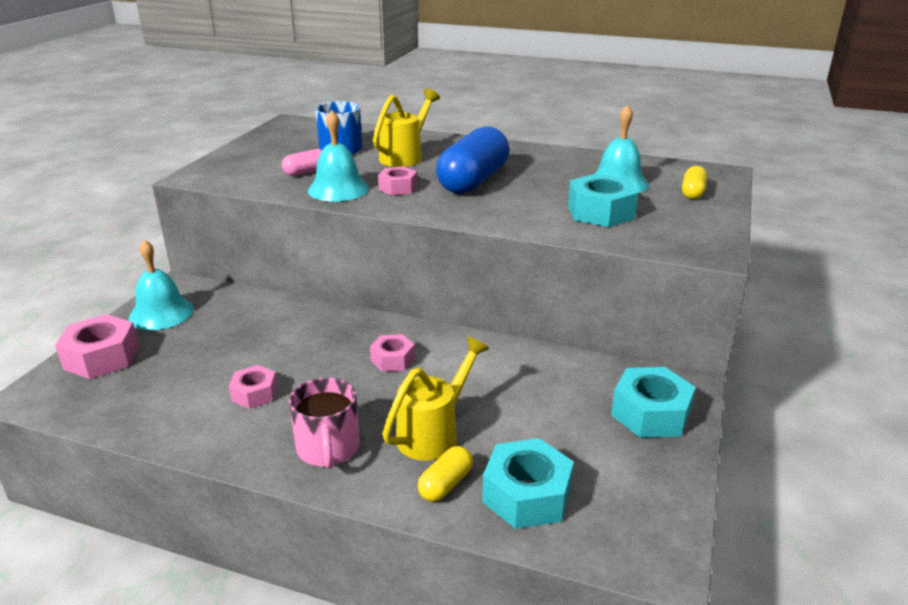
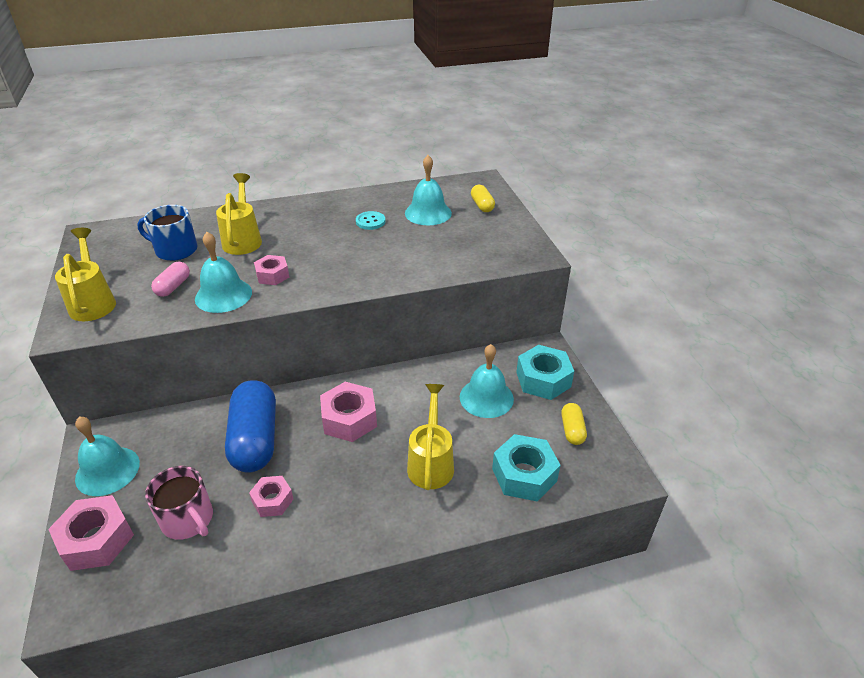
camera: 35 degrees left, 10 degrees up
(236, 164) = (93, 301): none -> yellow watering can
(328, 448) = (372, 513): pink mug -> pink mug (188, 519)
(392, 359) = (349, 419): pink nut -> pink nut, size x1.65
(445, 484) = (472, 495): yellow capsule -> yellow capsule (572, 430)
(473, 181) = (325, 247): blue capsule -> blue capsule (255, 439)
(545, 174) = (370, 221): none -> turquoise button
(559, 402) = (486, 397): none -> turquoise bell
(600, 212) = (442, 245): turquoise nut -> none

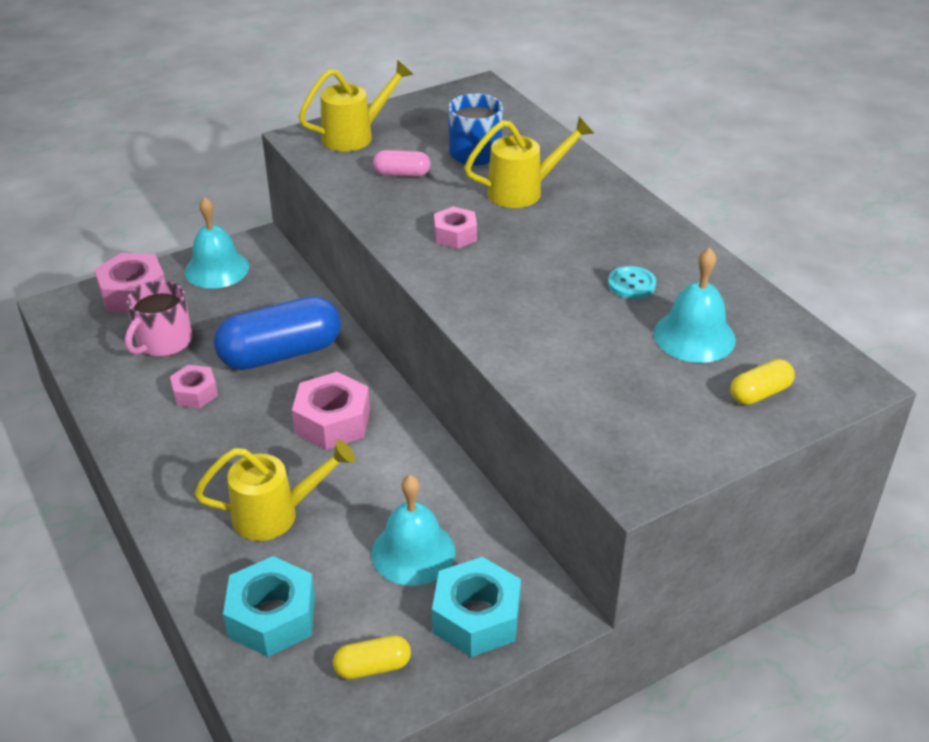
camera: 75 degrees right, 0 degrees up
(223, 295) = (399, 211): turquoise bell -> none

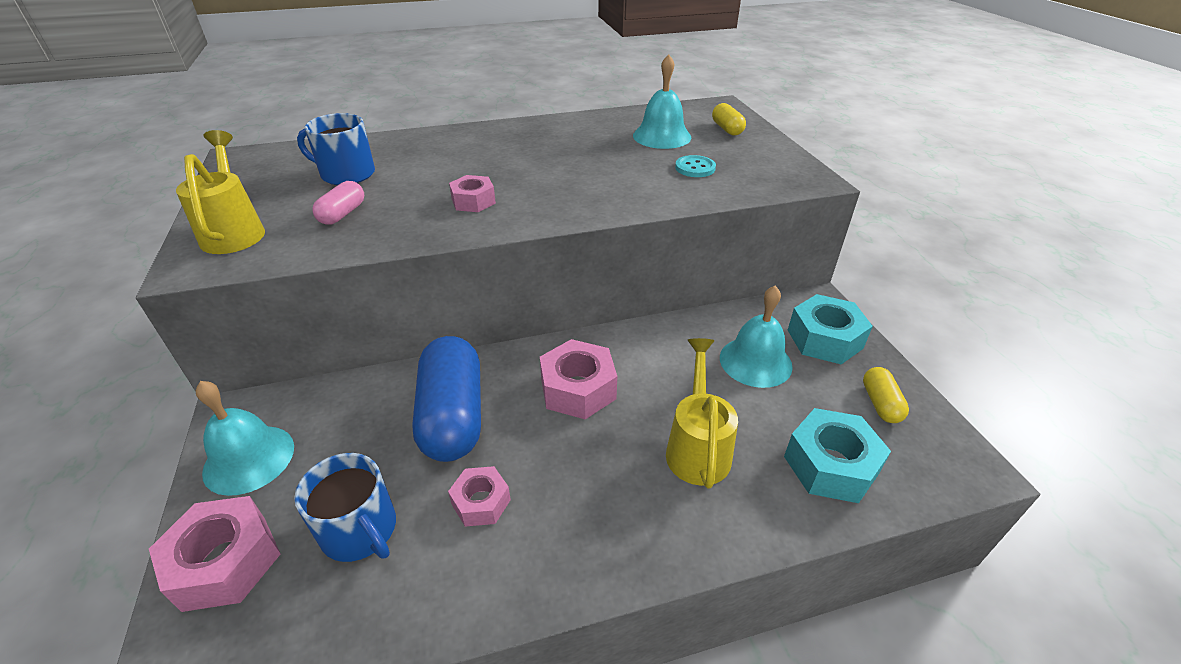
camera: 75 degrees left, 0 degrees up
(163, 341) = (360, 530): pink mug -> blue mug
(524, 191) = (433, 163): yellow watering can -> none
(631, 284) = (592, 145): turquoise button -> turquoise button (695, 168)

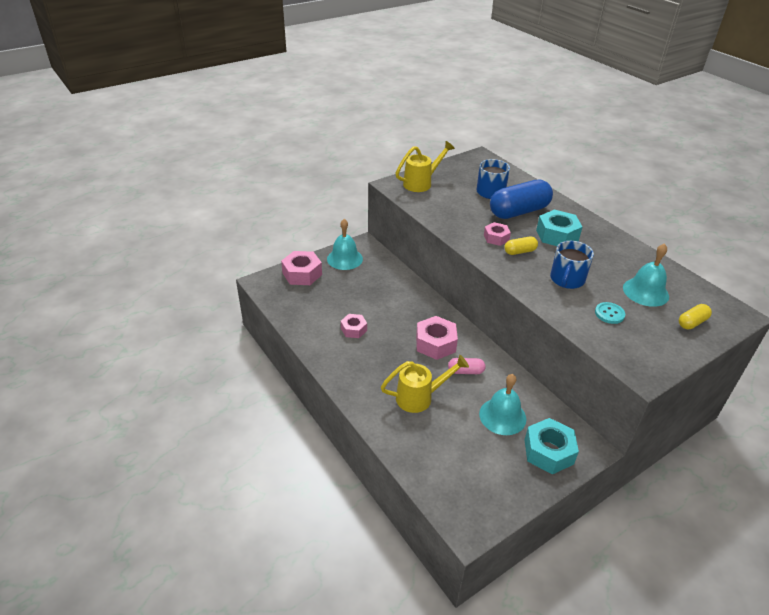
camera: 70 degrees right, 0 degrees up
(342, 214) = (454, 204): pink capsule -> pink capsule (465, 371)
(360, 530) = (327, 300): blue mug -> blue mug (567, 279)
(453, 416) = (395, 306): blue capsule -> blue capsule (519, 211)
(830, 465) = (435, 456): turquoise nut -> turquoise nut (557, 235)
(880, 404) = (500, 482): yellow capsule -> yellow capsule (520, 251)

